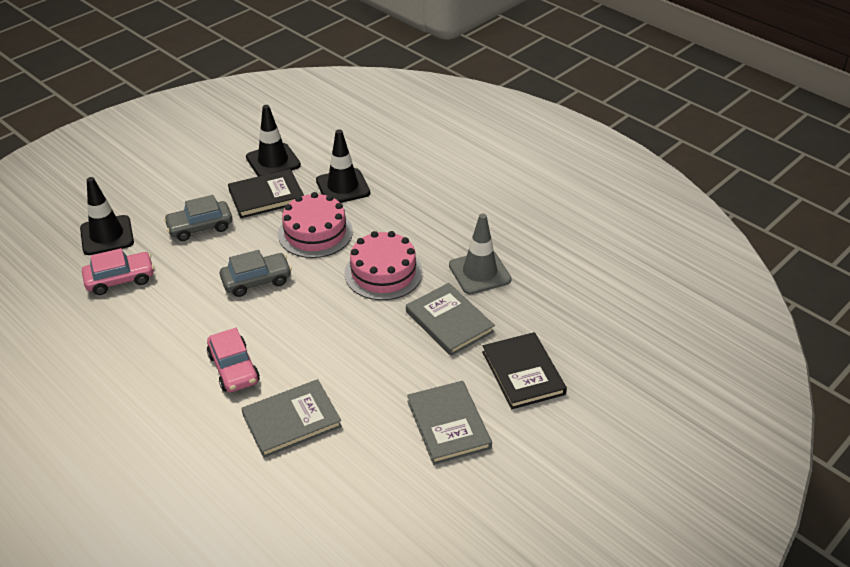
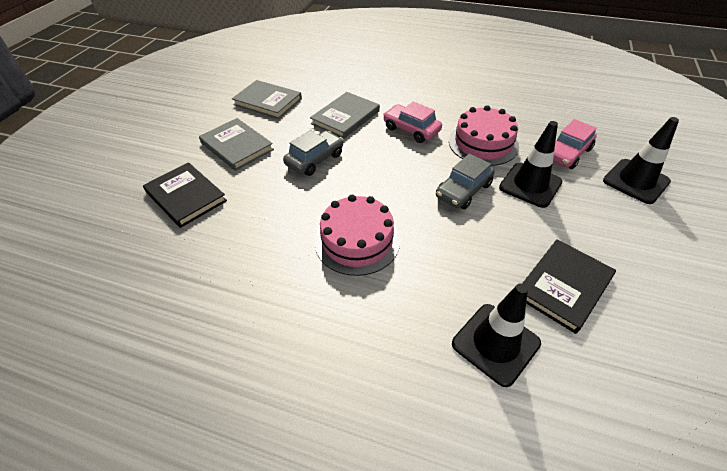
camera: 155 degrees right, 5 degrees up
(200, 227) = (575, 220): grey car -> grey car (315, 159)
(273, 161) = (625, 350): black traffic cone -> black traffic cone (530, 185)
(315, 232) = (462, 259): pink cake -> pink cake (483, 143)
(449, 321) = (266, 216): grey book -> grey book (268, 102)
(479, 272) = (255, 279): grey traffic cone -> none

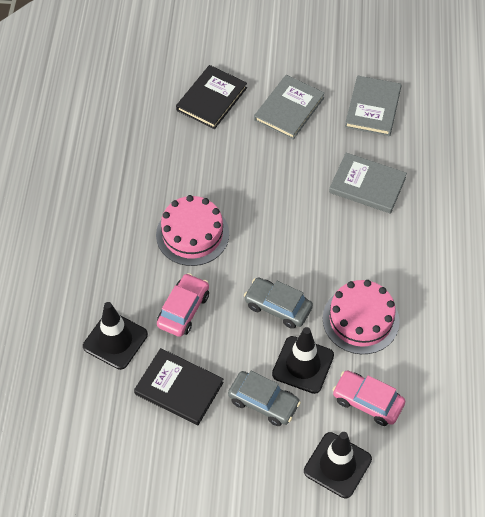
camera: 75 degrees right, 10 degrees up
(315, 159) = (288, 177): grey car -> grey car (263, 402)
(411, 130) = (364, 249): pink car -> pink car (183, 310)

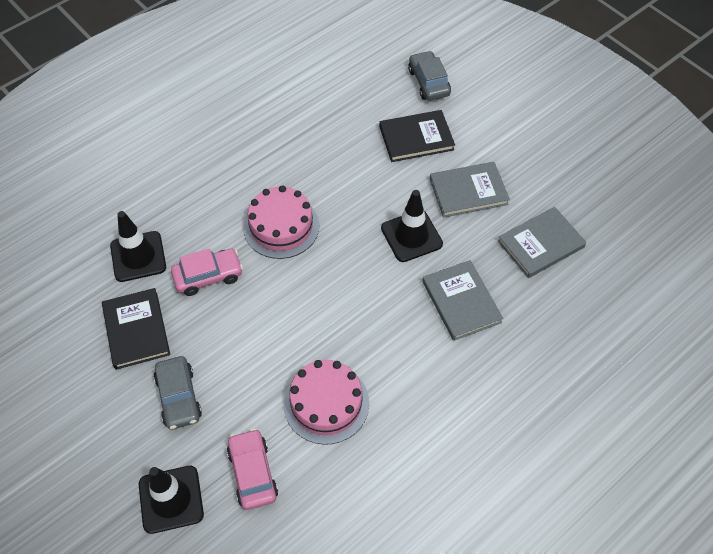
camera: 45 degrees right, 0 degrees up
(278, 307) = (276, 335): grey car -> grey car (429, 82)
(303, 365) = (240, 396): black traffic cone -> black traffic cone (411, 236)

